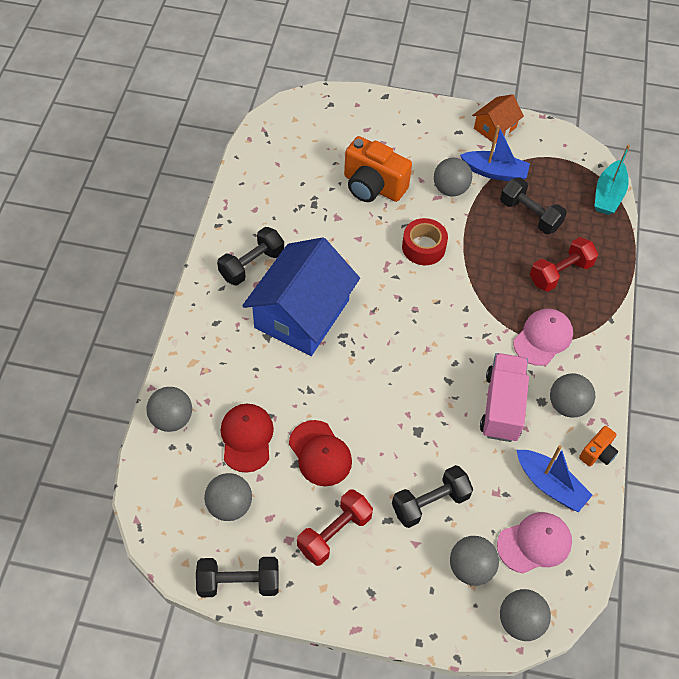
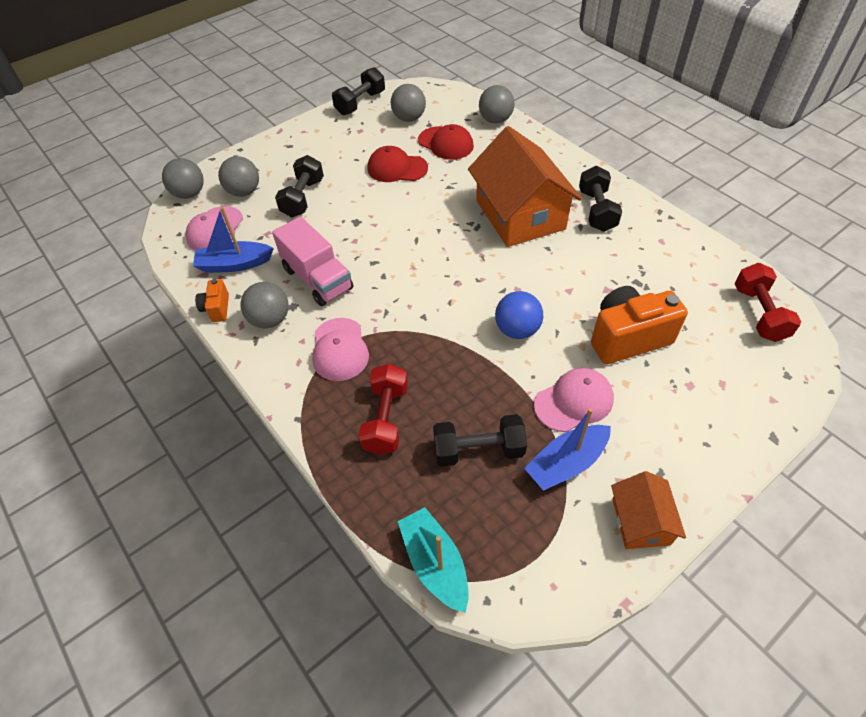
camera: 135 degrees right, 5 degrees down
(302, 314) = (520, 215): blue house -> orange house
(334, 533) = (340, 149): red dumbbell -> red dumbbell (759, 313)
(423, 247) = (517, 330): red tape -> blue ball
(450, 189) = (574, 401): grey ball -> pink cap

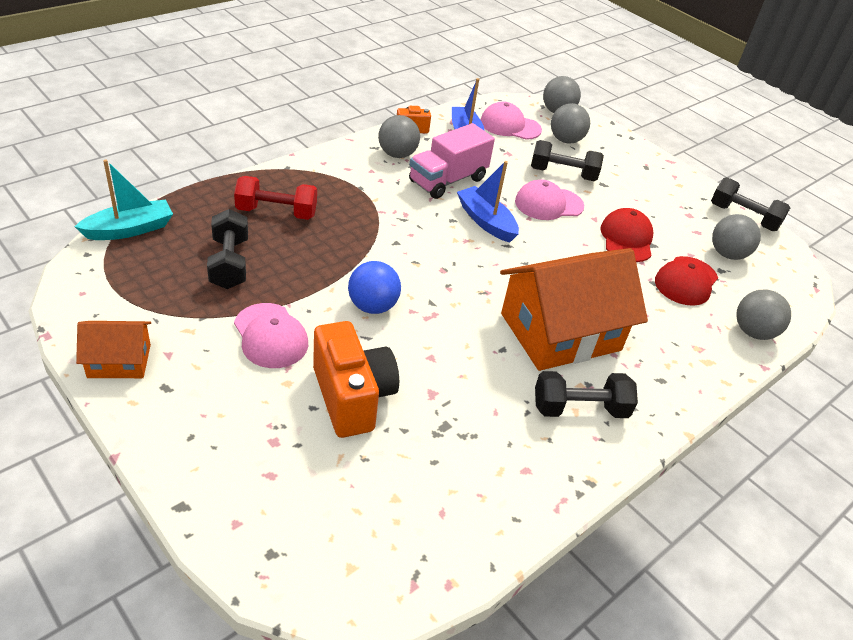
camera: 80 degrees right, 10 degrees down
(339, 349) = (358, 190): pink cap -> pink cap (548, 204)
(566, 463) = (199, 319): blue boat -> blue boat (486, 221)
(759, 313) = (383, 553): red dumbbell -> none

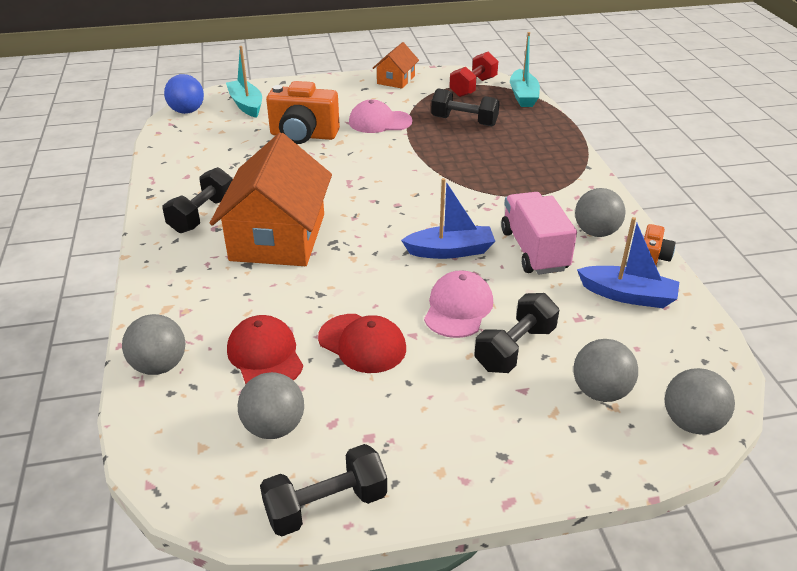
camera: 125 degrees right, 5 degrees down
(276, 212) = (519, 149): red dumbbell -> red dumbbell (473, 87)
(295, 513) = (246, 105): none -> turquoise boat
(373, 306) = (378, 162): blue ball -> blue ball (187, 111)
(510, 126) = (650, 347): pink cap -> none

